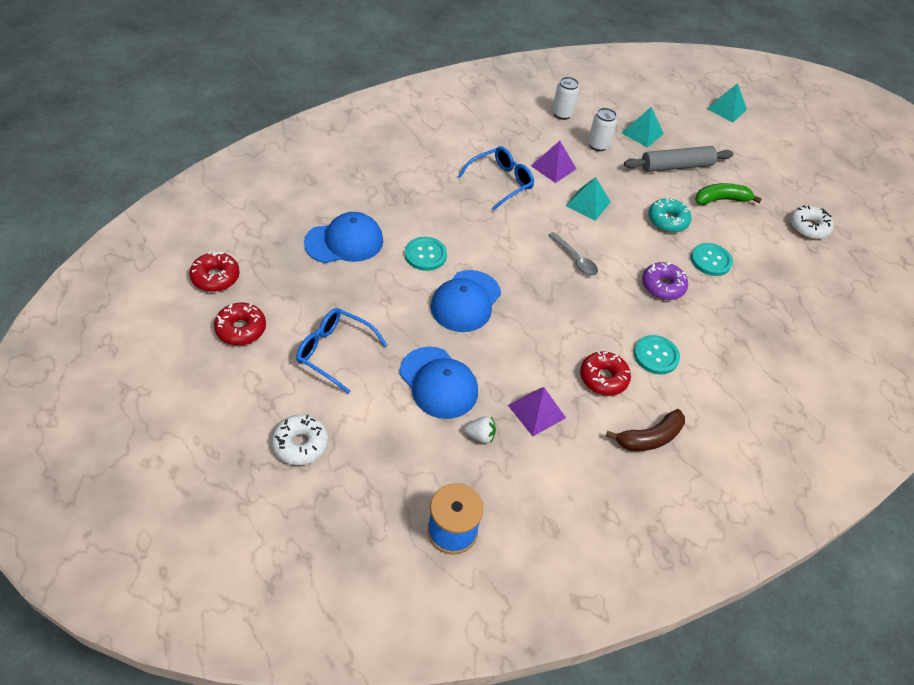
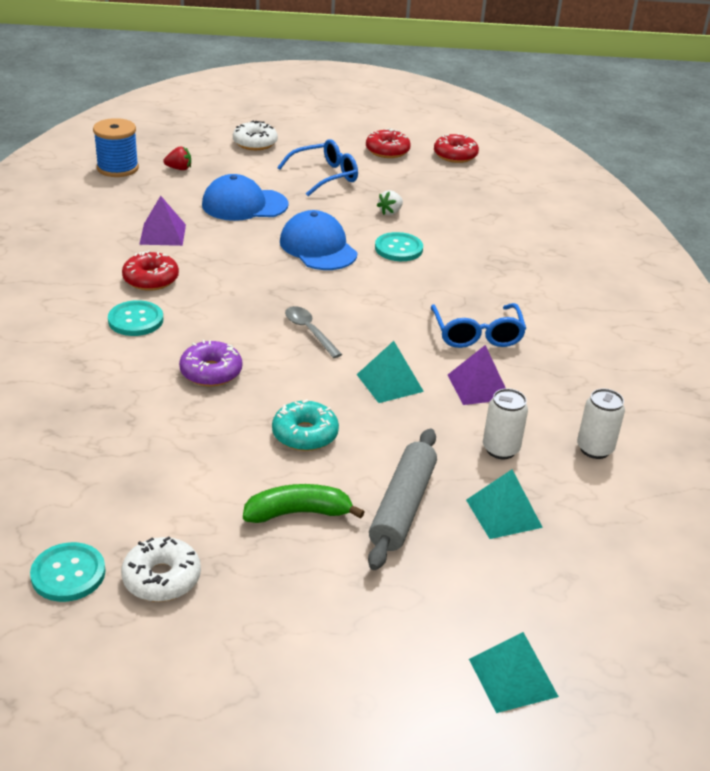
camera: 125 degrees right, 15 degrees down
(344, 242) = (452, 216): blue cap -> none
(410, 475) = (179, 169): none -> red strawberry
(480, 436) = (174, 203): white strawberry -> white strawberry (390, 212)
(575, 259) = (309, 331): grey spoon -> grey spoon turned 60 degrees clockwise
(649, 438) = (66, 274): brown banana -> none
(710, 260) = (207, 433): turquoise button -> turquoise button (68, 574)
(721, 200) = (298, 513): green banana -> green banana turned 120 degrees counterclockwise

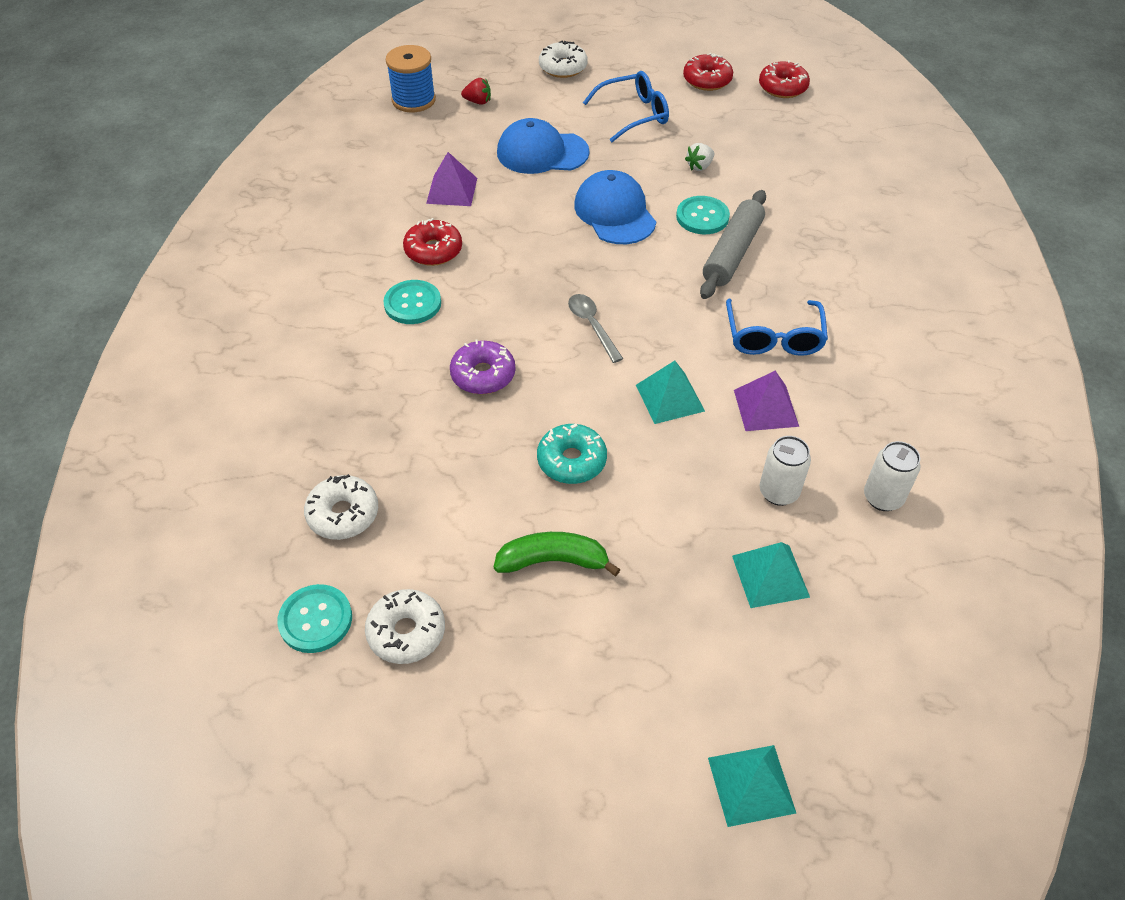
camera: 10 degrees right, 15 degrees up
(86, 487) = (343, 514): none -> white donut
(402, 507) = (663, 560): grey rolling pin -> grey rolling pin (732, 253)

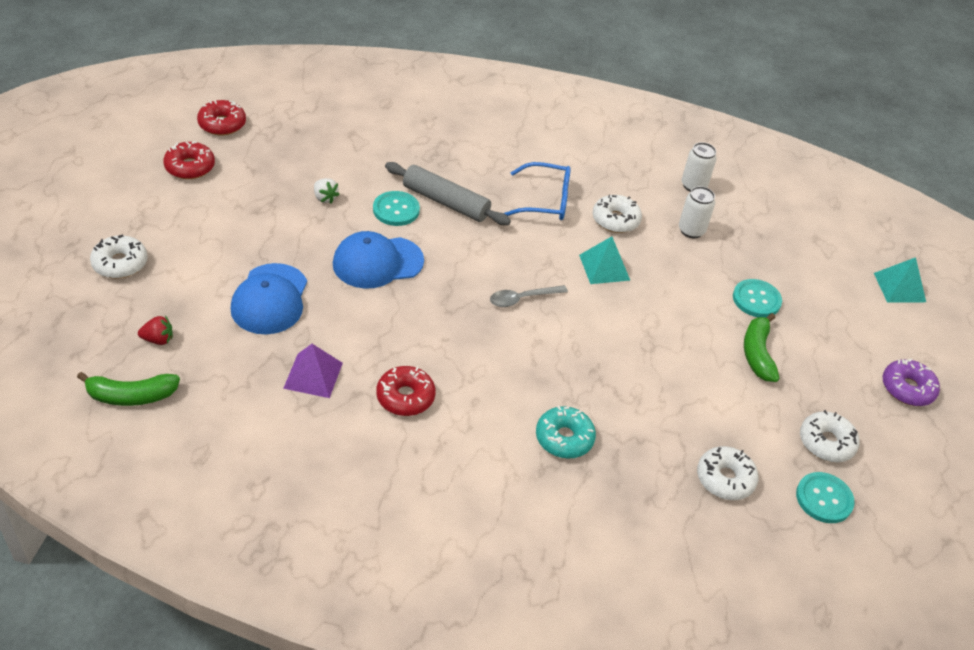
camera: 90 degrees left, 5 degrees down
(412, 304) = (480, 418): turquoise button -> turquoise button (756, 299)
(413, 100) = (131, 396): blue spool -> green banana
(478, 102) = (158, 339): red strawberry -> red strawberry turned 75 degrees clockwise
(483, 375) = (574, 375): purple donut -> purple donut (907, 388)
(571, 461) = (666, 331): turquoise donut -> turquoise donut (564, 438)
(634, 114) = (228, 225): blue glasses -> none
(766, 407) = (615, 220): purple pyramid -> white donut
(770, 576) = (758, 249): turquoise pyramid -> none

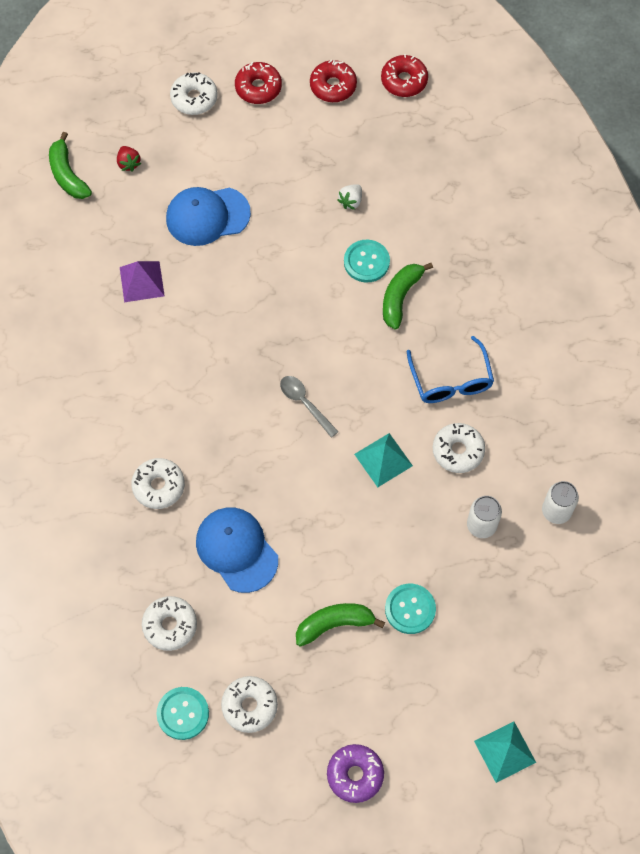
camera: 75 degrees right, 20 degrees up
(377, 262) = (291, 274): blue cap -> blue cap (237, 550)
(405, 397) = (149, 354): red donut -> red donut (258, 88)
(446, 202) = (400, 297): grey rolling pin -> green banana
(564, 438) = (158, 486): turquoise donut -> white donut

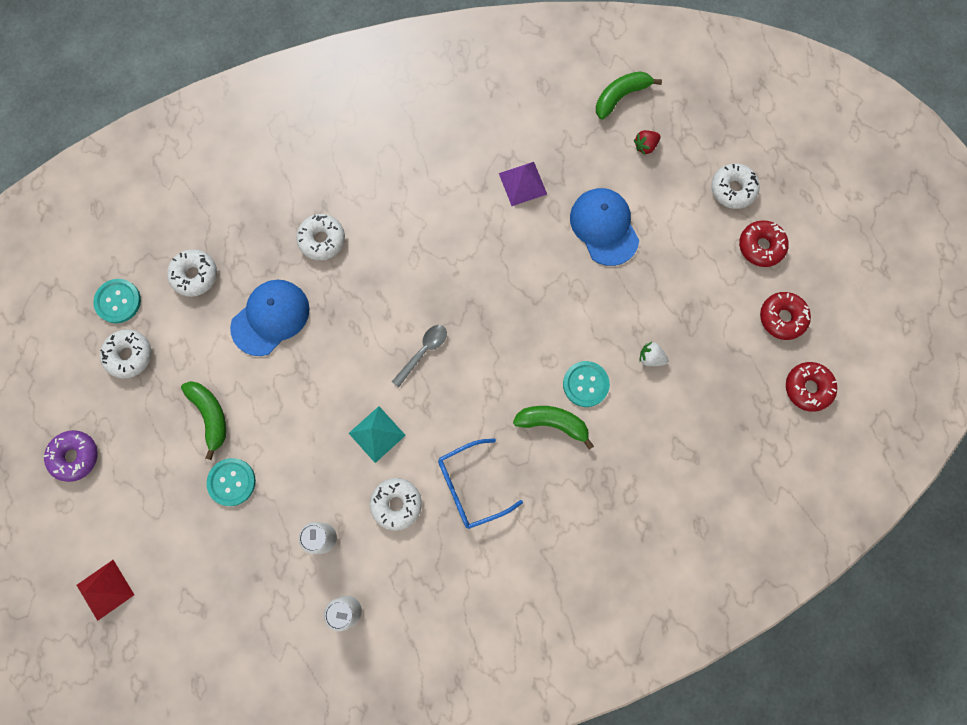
camera: 80 degrees right, 10 degrees up
(505, 751) = (105, 590): turquoise pyramid -> red pyramid

